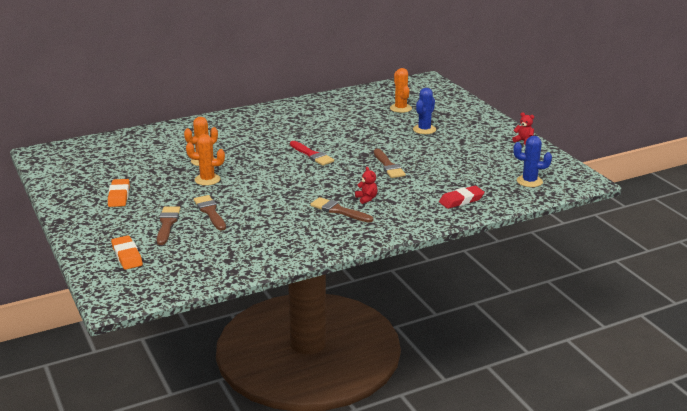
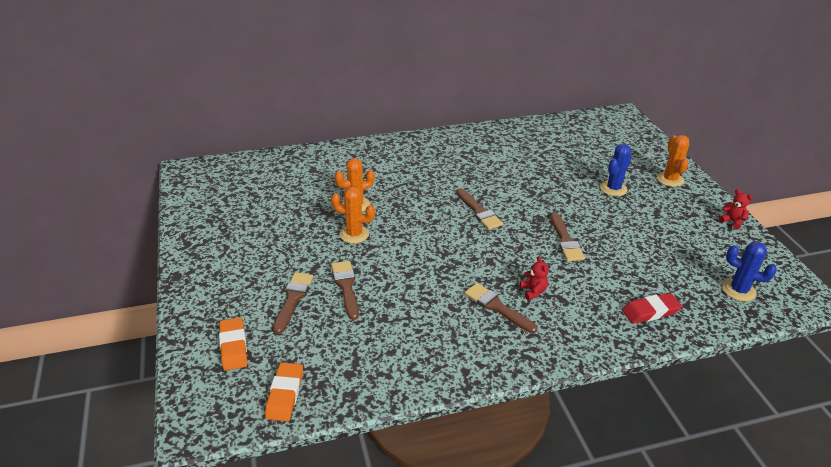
camera: 10 degrees right, 10 degrees up
(119, 196) = (251, 246): orange eraser -> orange eraser (285, 394)
(312, 155) = (479, 211): red brush -> brown brush
(400, 108) = (589, 153): orange cactus -> orange cactus (670, 179)

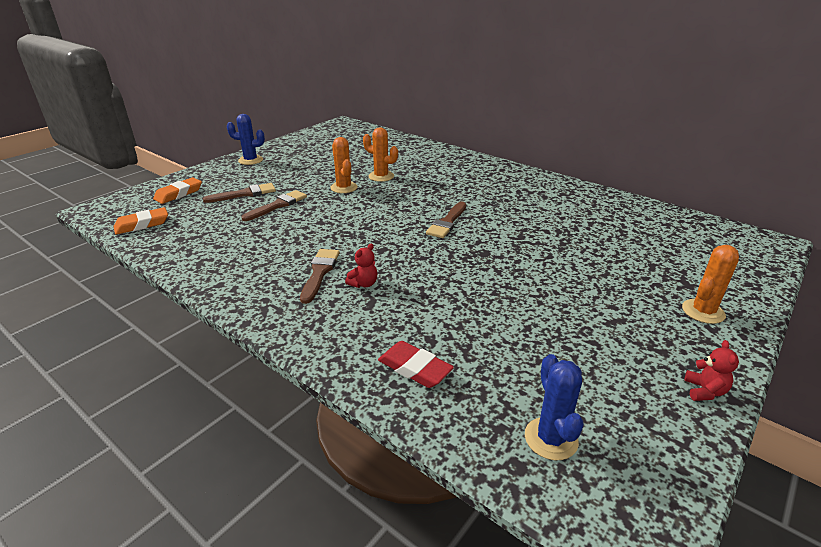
camera: 55 degrees right, 5 degrees down
(566, 241) = (468, 277): brown brush -> none
(613, 188) = (609, 278): blue cactus -> blue cactus (250, 160)

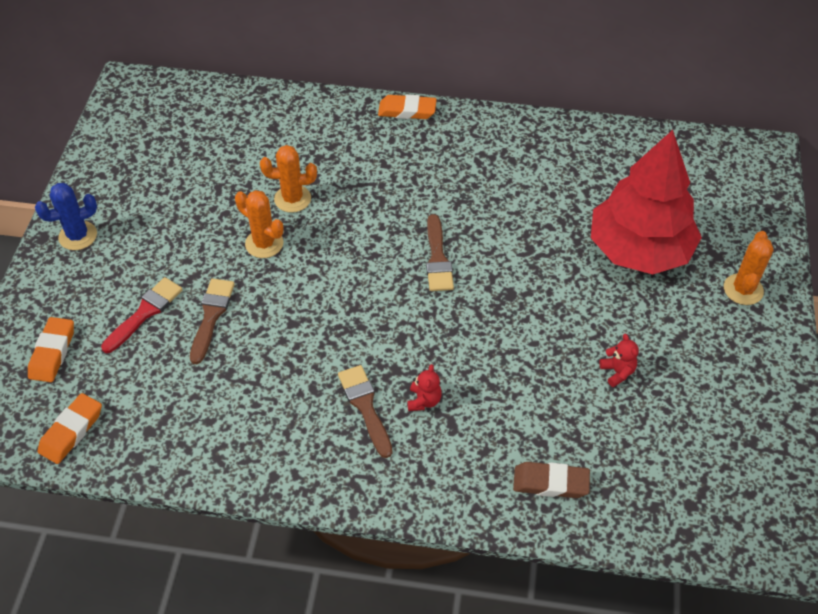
camera: 30 degrees left, 20 degrees up
(244, 194) = (145, 312): brown brush -> red brush
(414, 368) = (550, 483): red eraser -> brown eraser
(490, 162) = (407, 111): none -> orange eraser
(551, 438) = (695, 497): blue cactus -> none
(614, 261) = (639, 250): none -> red tree
(704, 391) = (778, 389): red teddy bear -> red teddy bear (617, 372)

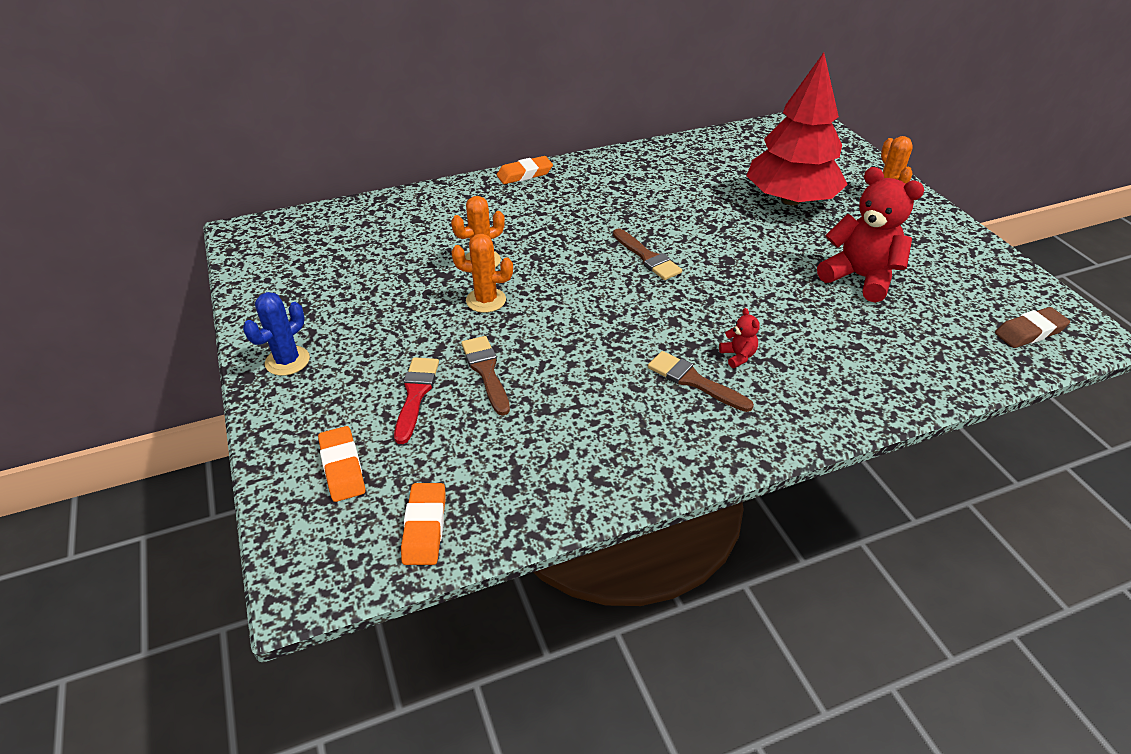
camera: 30 degrees left, 10 degrees down
(550, 483) = (895, 369): brown eraser -> brown eraser (1029, 332)
(617, 372) = (860, 277): red teddy bear -> red teddy bear, size x2.35

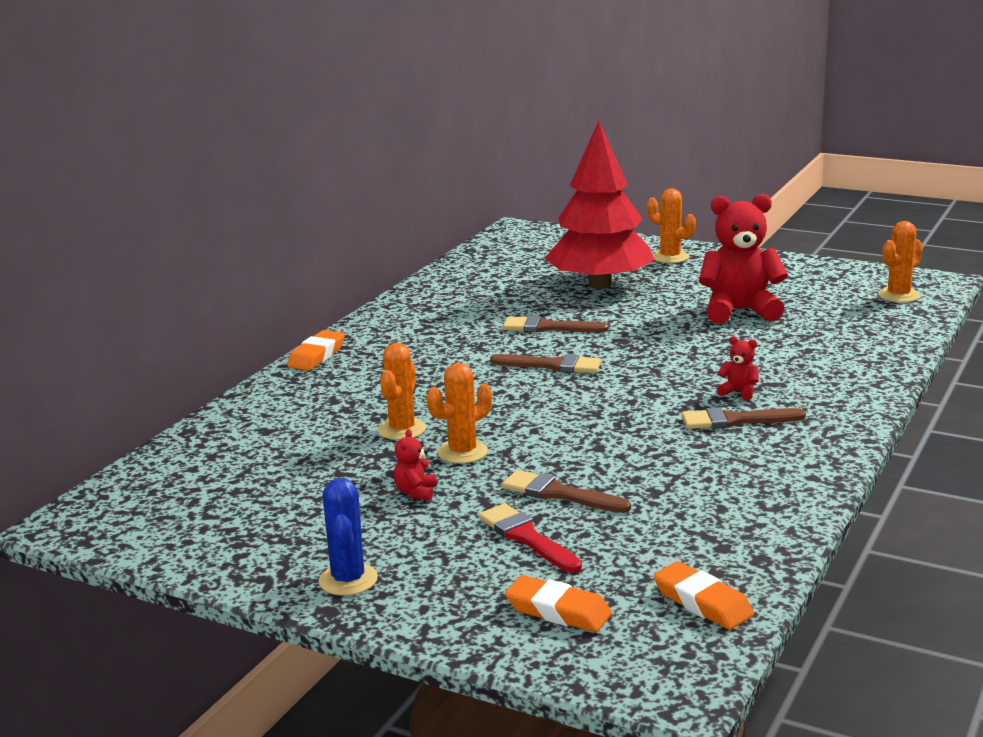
camera: 40 degrees left, 20 degrees down
(415, 316) = (416, 492): none -> red teddy bear
(695, 222) = (548, 327): none -> brown brush
(1029, 332) = (898, 295): brown eraser -> orange cactus

